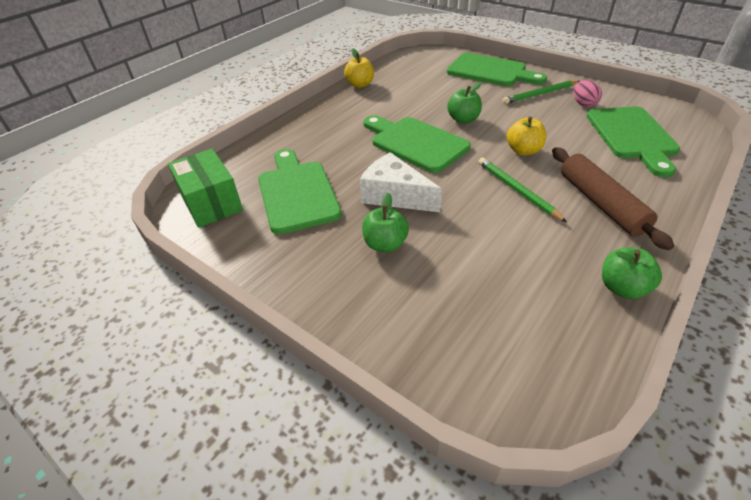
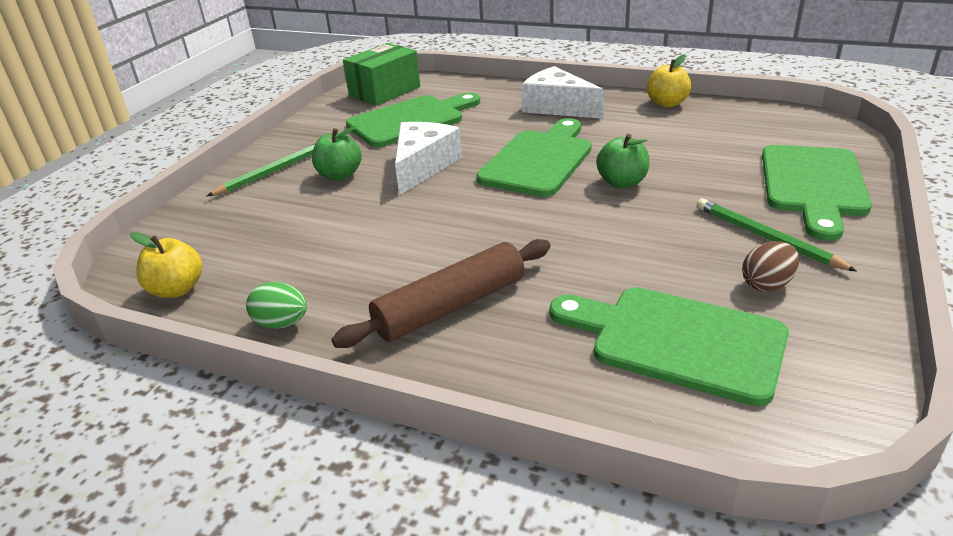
camera: 75 degrees right, 10 degrees down
(331, 122) = (557, 107): none -> white cheese
(517, 191) = (458, 239): green pencil -> green pencil (272, 172)
(523, 151) = (562, 236): yellow apple -> yellow apple (177, 289)
(583, 104) = (767, 284): pink egg -> brown egg
(622, 288) = (281, 323): green apple -> green egg
(632, 136) = (677, 341): green cutting board -> green cutting board turned 45 degrees clockwise

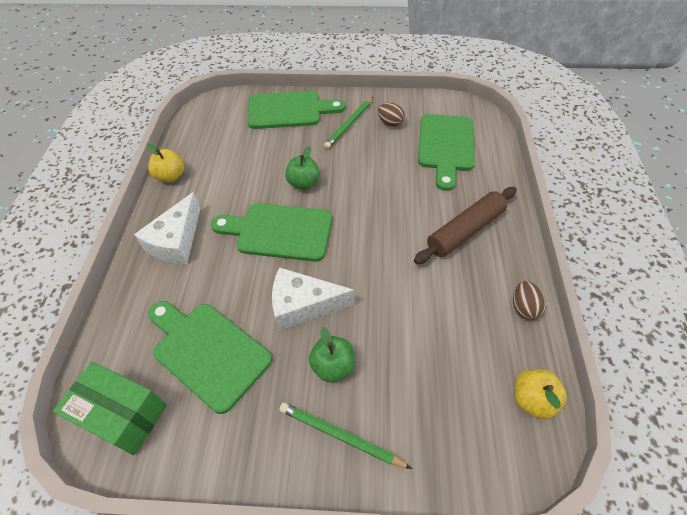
camera: 110 degrees left, 20 degrees up
(281, 323) = (524, 307): green egg -> brown egg
(451, 307) = (465, 231): brown rolling pin -> brown rolling pin turned 75 degrees counterclockwise

